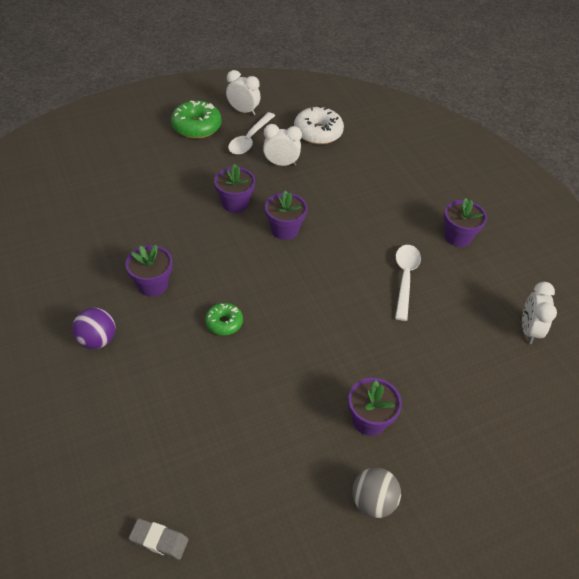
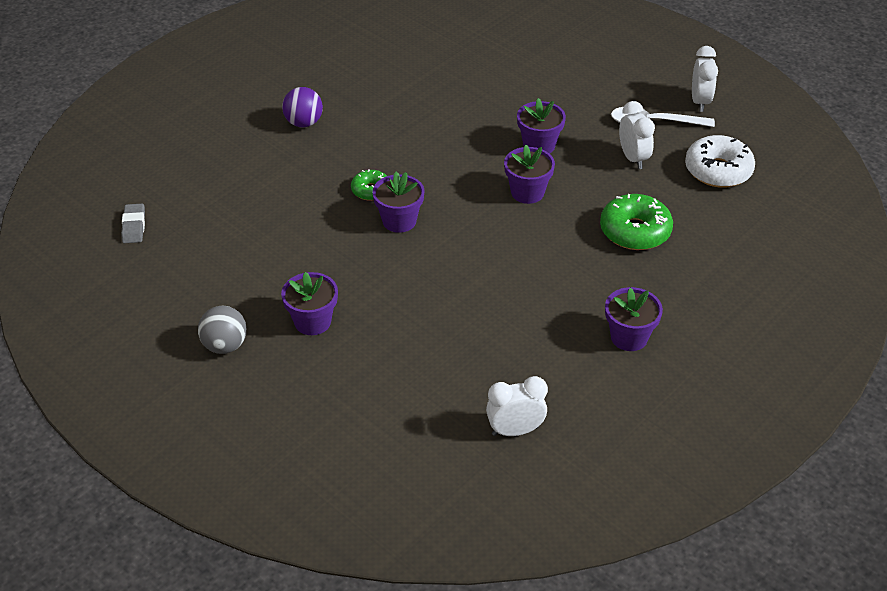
camera: 70 degrees right, 5 degrees down
(153, 285) = (387, 131): purple flower pot -> purple flower pot (399, 221)
(196, 127) = (638, 78): green donut -> green donut (635, 231)
(405, 278) = (523, 305): white spoon -> none

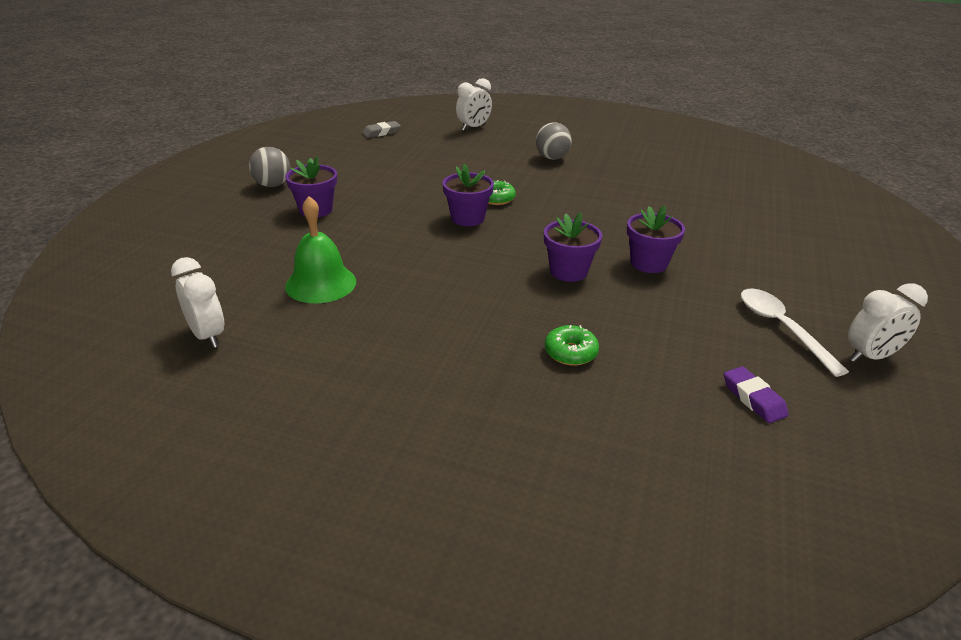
camera: 65 degrees right, 10 degrees down
(304, 123) = (552, 158): purple ball -> grey ball
(466, 345) = (321, 283): none -> green bell
(629, 337) = (384, 384): purple flower pot -> none
(633, 158) = (697, 326): white clock -> white clock (473, 128)
(635, 231) = (570, 352): green donut -> green donut, size x0.58
(718, 170) = (753, 399): white donut -> purple eraser

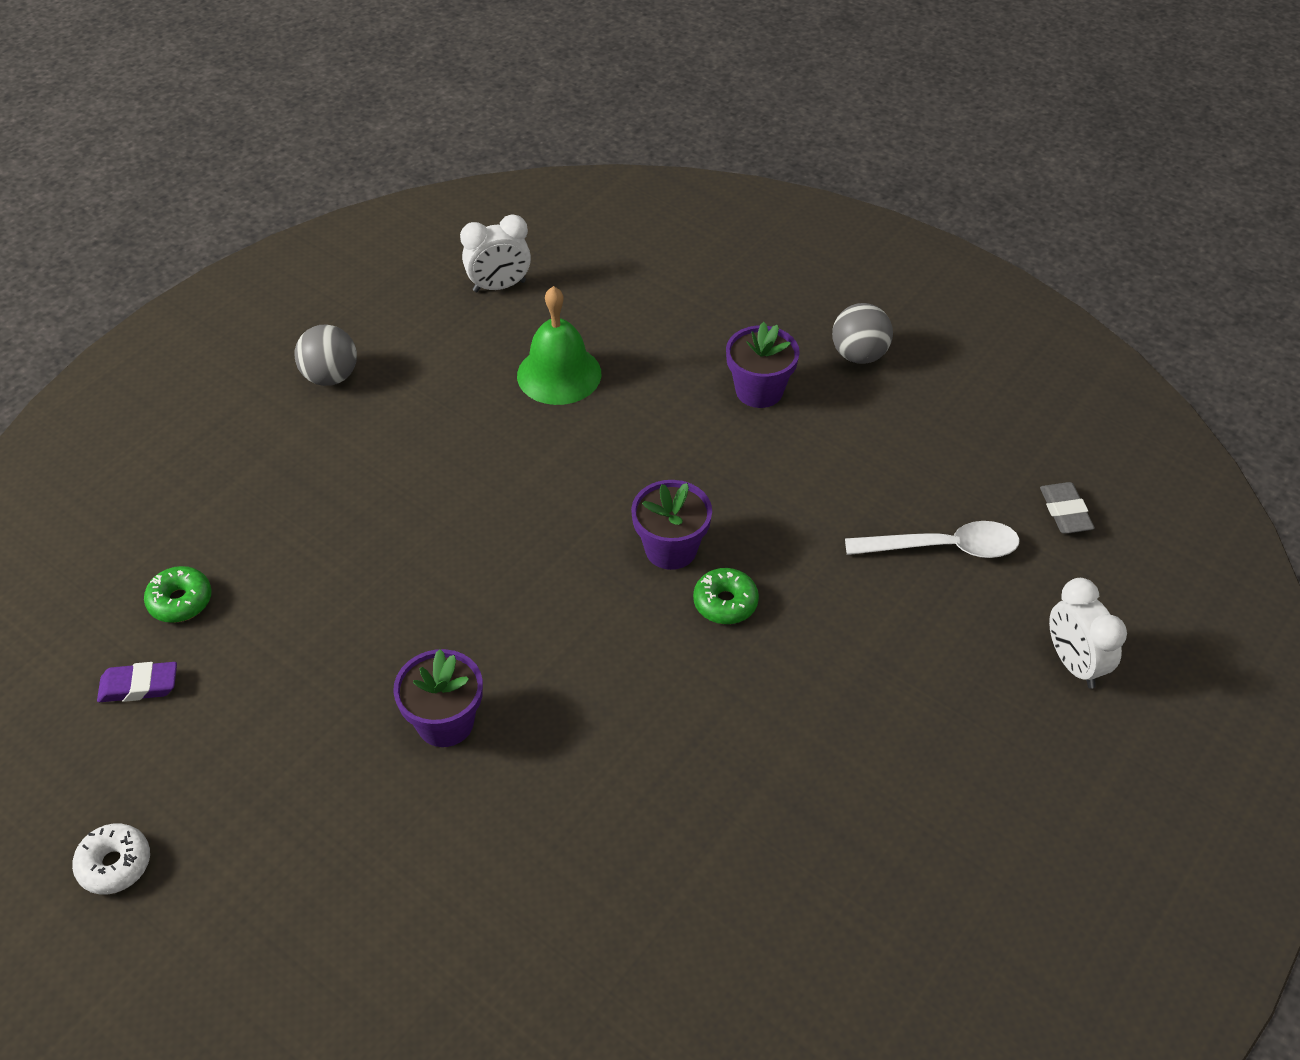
camera: 110 degrees right, 15 degrees up
(552, 158) = (879, 746): grey ball -> grey ball (330, 377)
(568, 271) = (471, 616): purple flower pot -> none
(570, 352) = (309, 555): green donut -> green donut (180, 601)
(781, 328) = (223, 798): white spoon -> white spoon (944, 548)
(870, 356) = (115, 864): white clock -> white donut

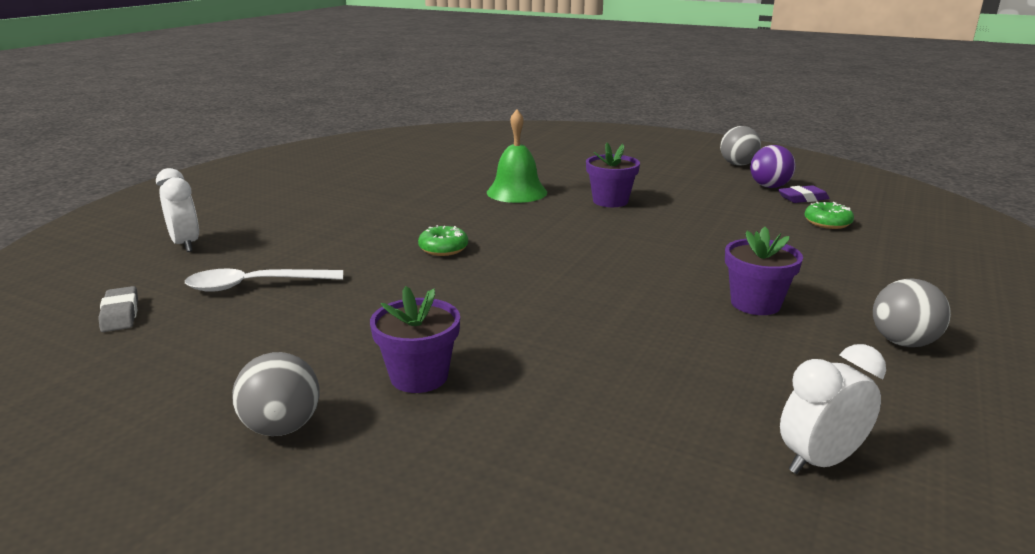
camera: 170 degrees right, 25 degrees down
(115, 864) = (738, 164): white donut -> grey ball
(149, 742) = (769, 187): none -> purple ball
(559, 374) = (660, 368): green bell -> green bell (516, 192)
(671, 549) = (491, 267): purple flower pot -> purple flower pot (755, 303)

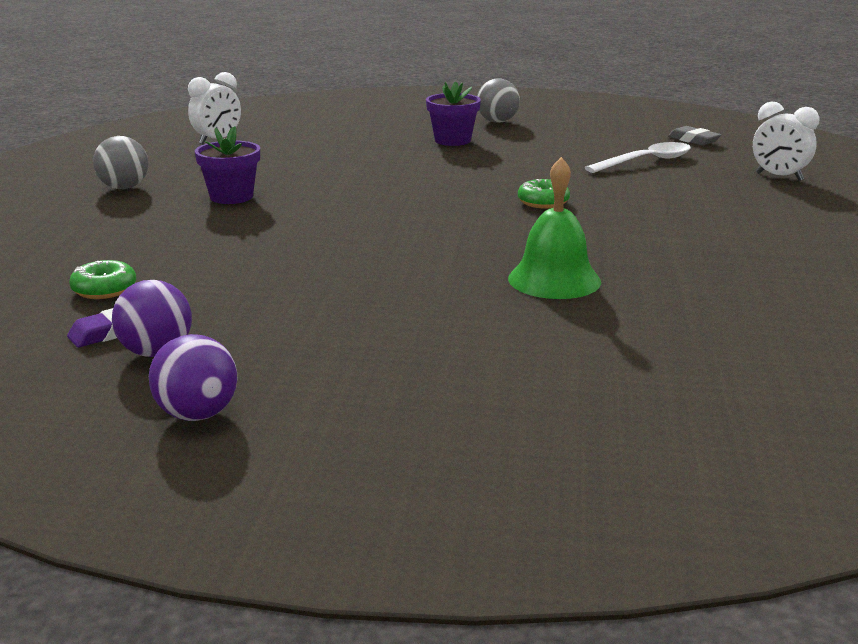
camera: 160 degrees right, 0 degrees up
(610, 201) = (410, 283): purple flower pot -> none
(738, 164) = (197, 415): grey ball -> purple ball

